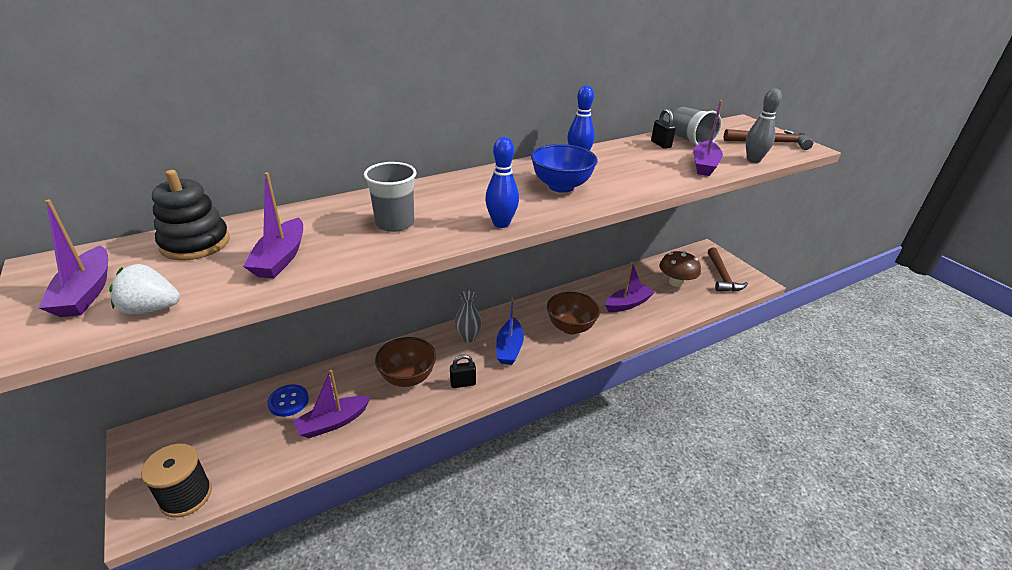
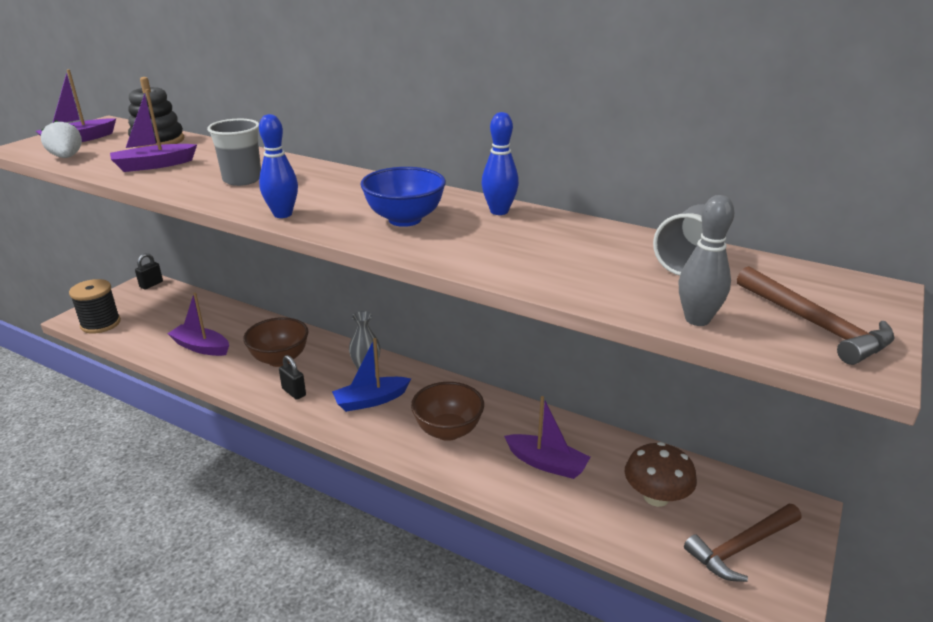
camera: 60 degrees right, 5 degrees down
(288, 401) = (213, 318): blue button -> none
(660, 144) = (633, 245): black padlock -> black padlock (151, 284)
(704, 165) = (606, 285): purple boat -> none

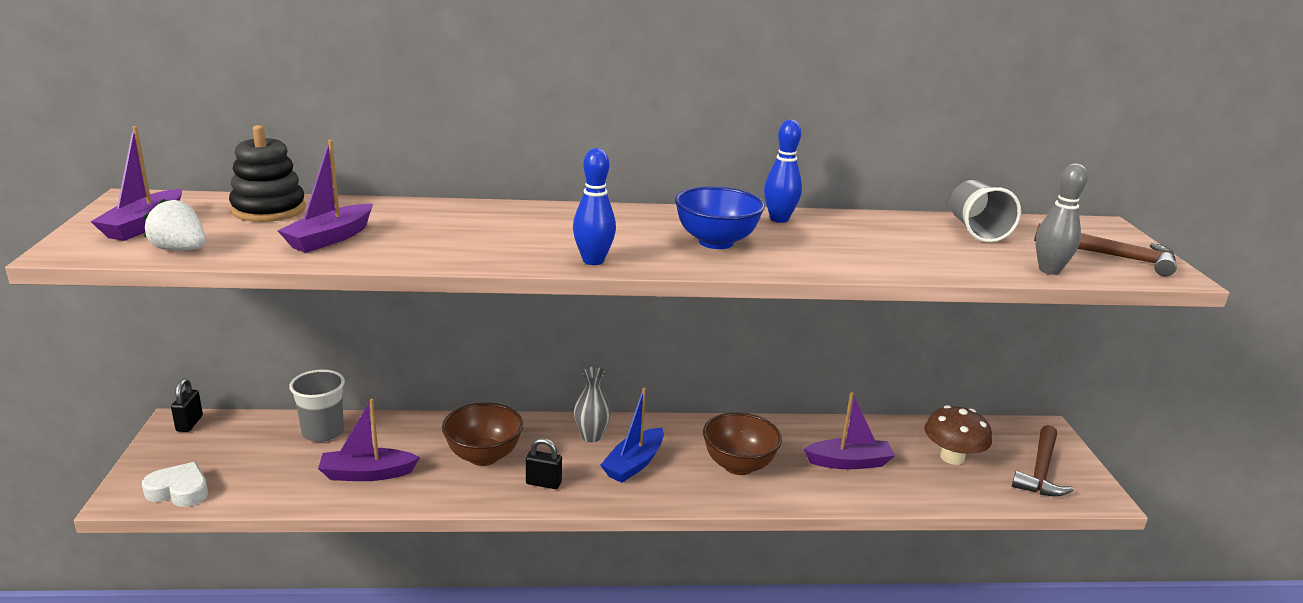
camera: 35 degrees left, 5 degrees down
(100, 324) = (179, 490): black spool -> white heart
(242, 179) = (475, 235): grey cup -> grey cup (323, 432)

